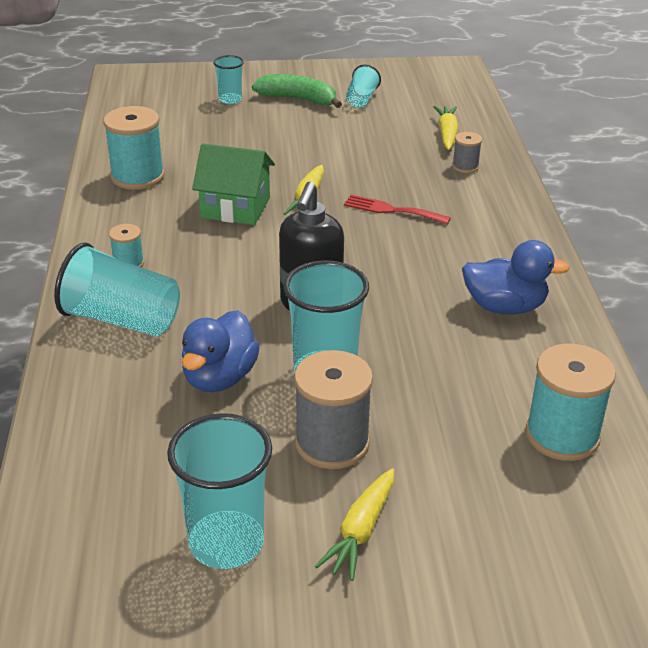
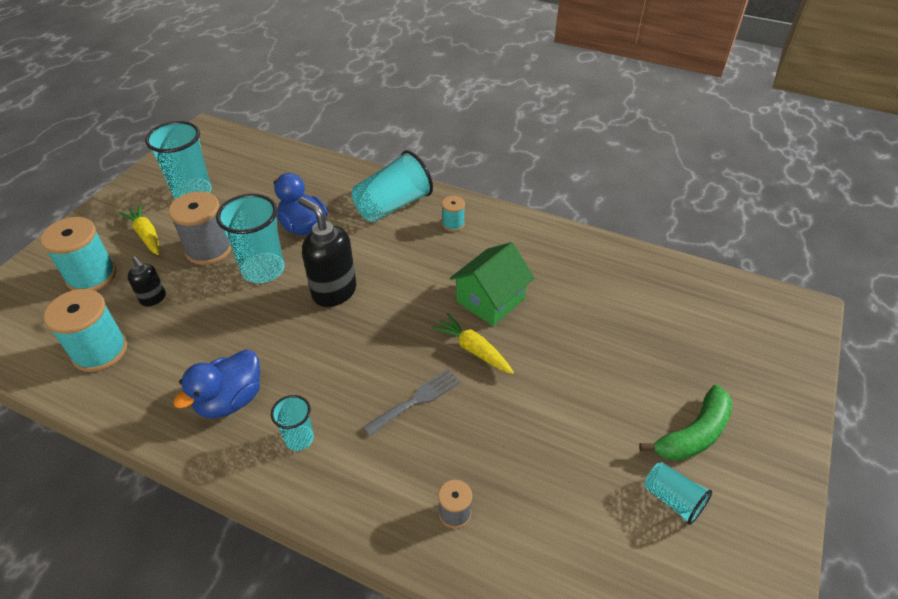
camera: 120 degrees right, 10 degrees up
(137, 176) = (576, 261): turquoise spool -> turquoise spool (91, 276)
(230, 99) = (713, 373): turquoise cup -> turquoise cup (299, 439)
(391, 210) = (416, 400): red fork -> grey fork
(447, 134) = (539, 541): yellow carrot -> none
(454, 441) = (153, 299): none -> black soap dispenser

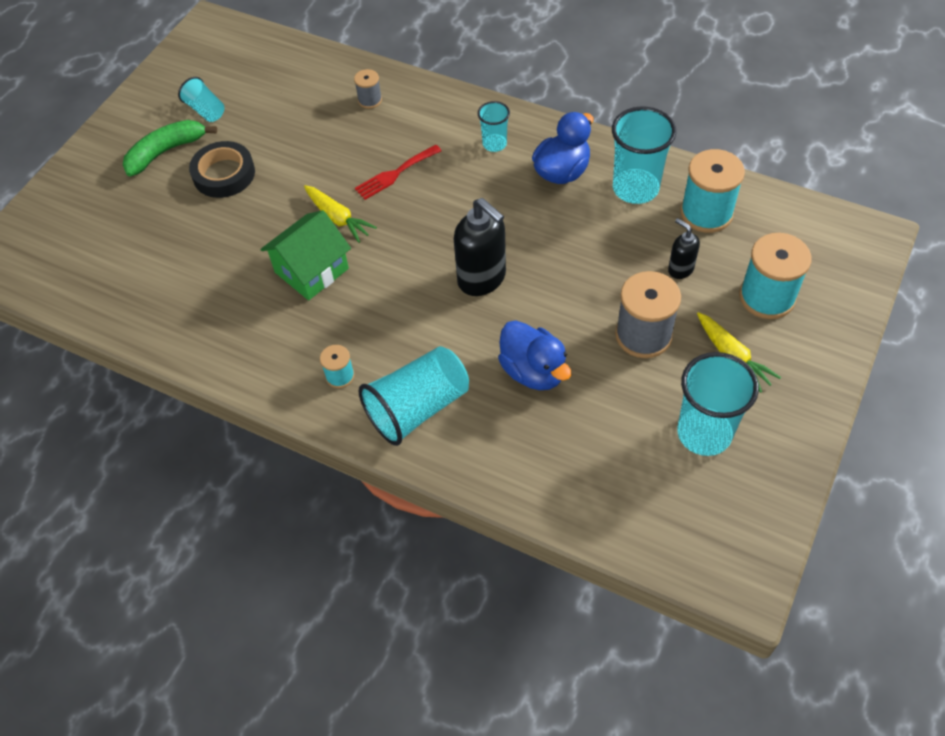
camera: 175 degrees left, 10 degrees up
(263, 270) = (568, 306): turquoise cup -> turquoise cup (635, 188)
(416, 400) = (395, 174): grey fork -> red fork
(611, 402) = (224, 174): none -> black tape

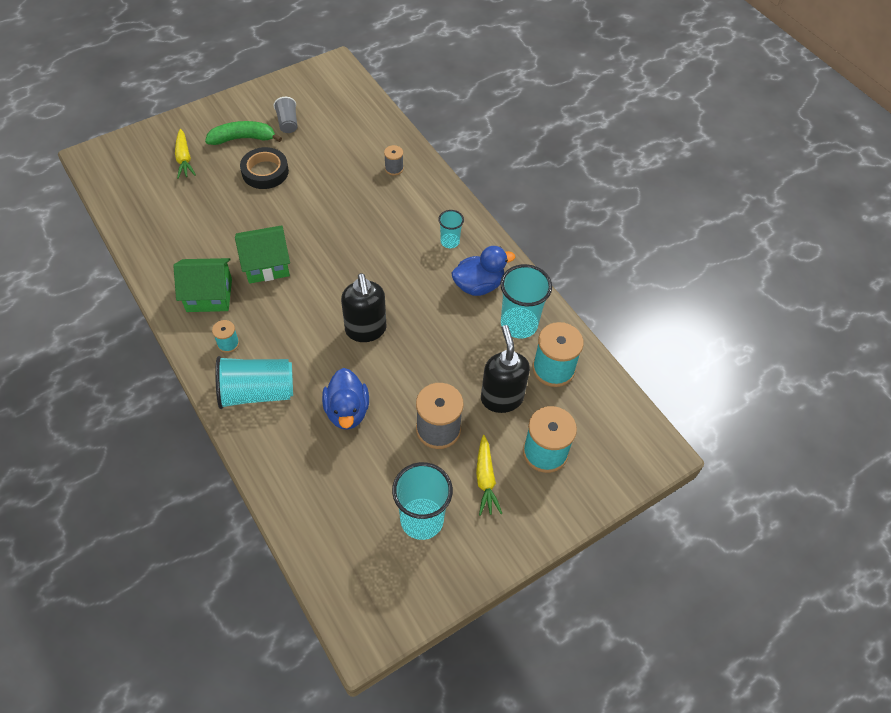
camera: 25 degrees right, 0 degrees up
(206, 110) = (288, 123): turquoise cup -> grey cup
(272, 337) = (209, 295): none -> green house
(338, 218) = (310, 239): yellow carrot -> yellow carrot (184, 159)
(395, 174) = (369, 228): red fork -> none
(680, 269) = (501, 398): black soap dispenser -> black soap dispenser, size x1.85

